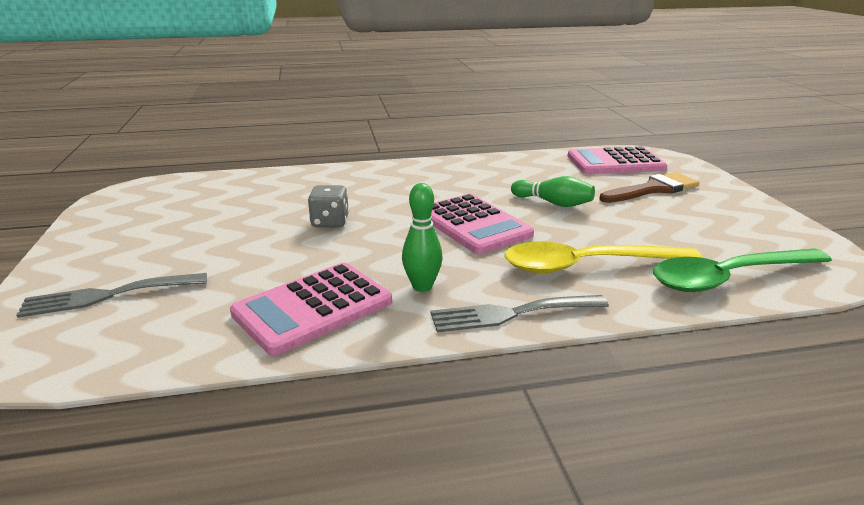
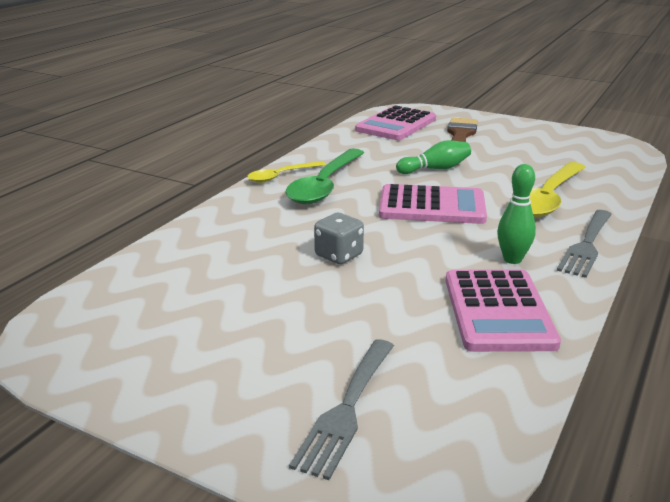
camera: 50 degrees left, 0 degrees up
(432, 164) = (281, 176): none -> yellow spoon
(728, 278) = (608, 172): green spoon -> green spoon (324, 185)

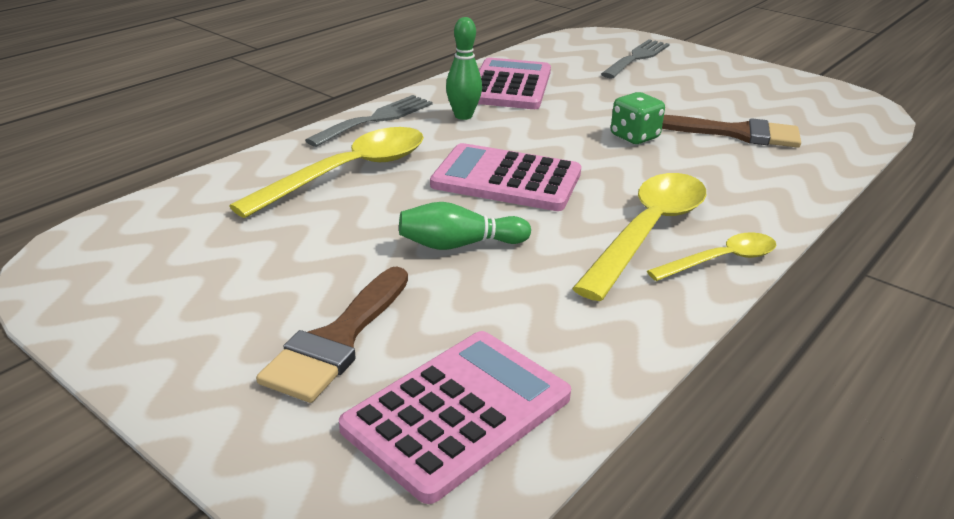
camera: 170 degrees left, 5 degrees up
(236, 272) = (736, 133): none -> brown brush
(324, 185) = (648, 232): green spoon -> yellow spoon
(339, 255) = (634, 137): grey dice -> green dice

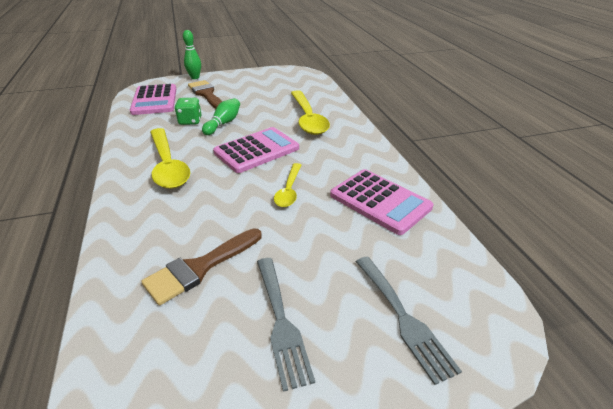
camera: 125 degrees right, 5 degrees up
(376, 119) = (362, 139): grey fork -> grey fork (281, 322)
(463, 116) = (343, 165): green bowling pin -> green bowling pin (195, 77)
(634, 137) = (251, 214): green dice -> green dice (190, 121)
(721, 260) = (124, 172): yellow spoon -> yellow spoon (289, 190)

